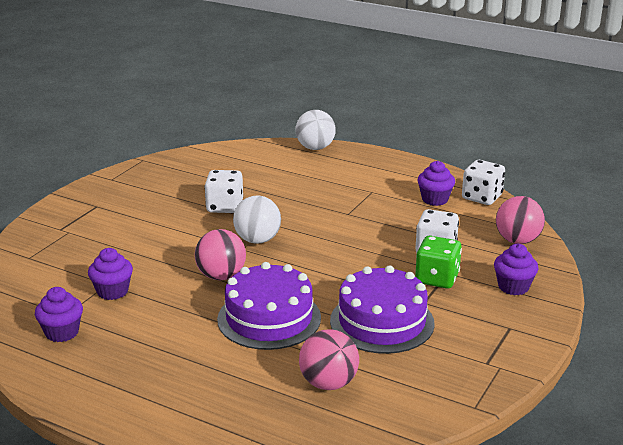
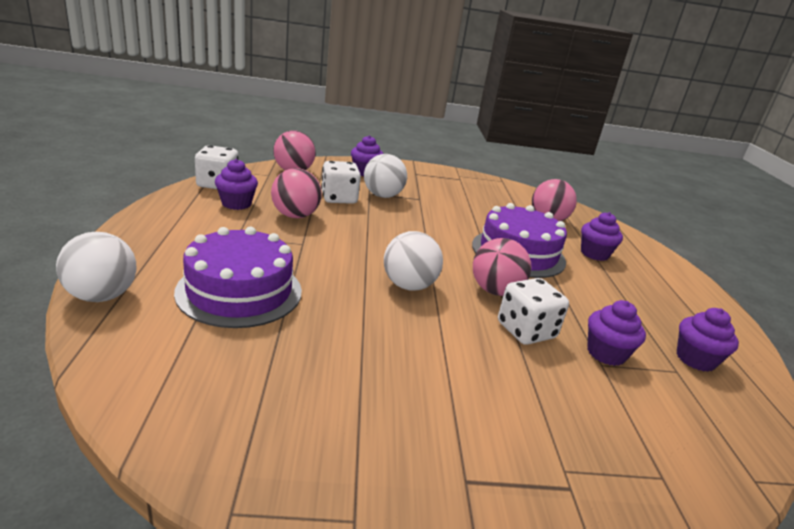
camera: 125 degrees left, 0 degrees up
(225, 207) = (353, 330): white dice -> white dice (526, 330)
(233, 375) = (594, 254): none -> purple cupcake
(382, 322) = (462, 210): purple cake -> purple cake (239, 291)
(401, 220) = (295, 216): none -> pink ball
(437, 278) = (382, 196): green dice -> white ball

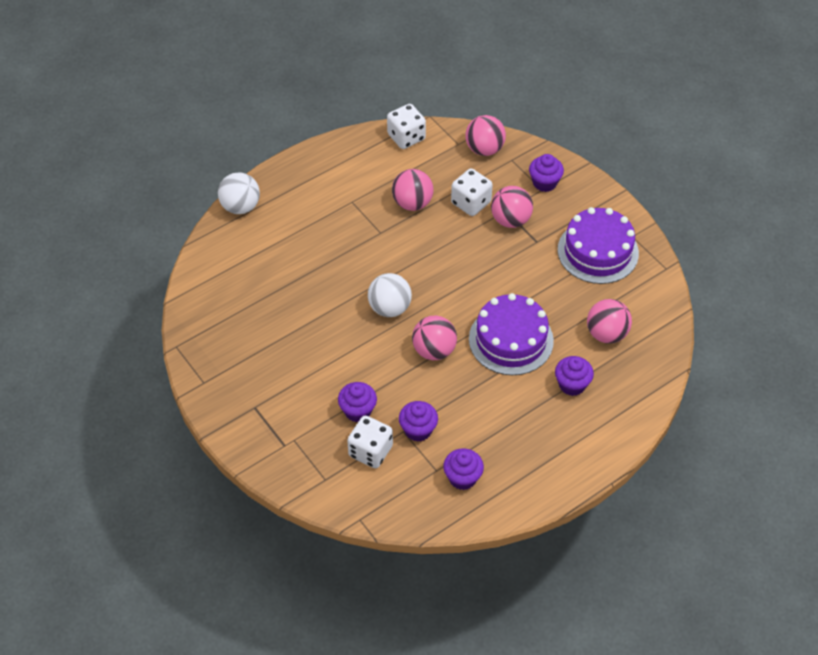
camera: 60 degrees right, 25 degrees up
(236, 204) = (391, 167): purple cupcake -> purple cupcake (358, 411)
(239, 291) = (300, 247): purple cake -> purple cake (598, 251)
(382, 196) = (510, 220): white ball -> pink ball
(526, 330) = (401, 384): white dice -> white dice (370, 451)

